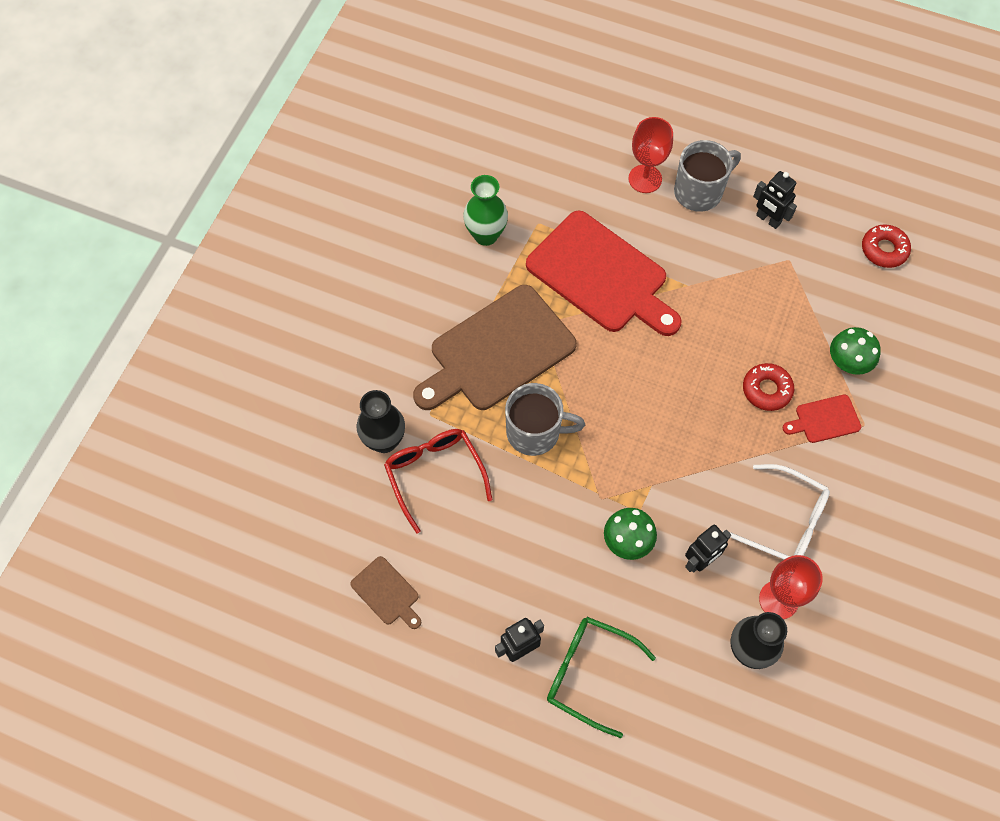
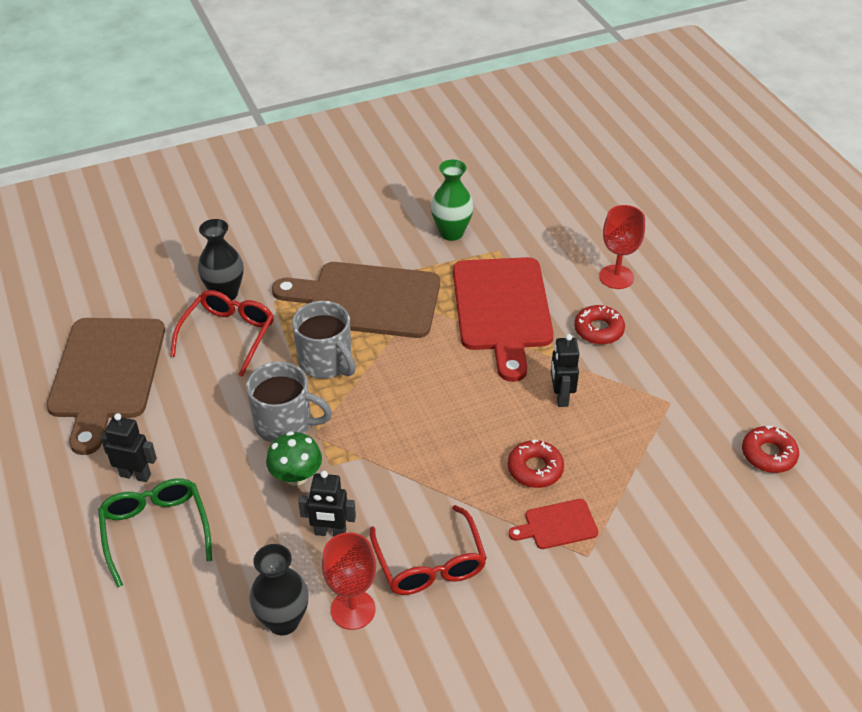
camera: 45 degrees right, 20 degrees down
(387, 593) = (106, 374): brown cutting board -> brown cutting board, size x2.28
(683, 237) = (598, 330): none -> red donut
(699, 191) = (651, 312): grey mug -> grey mug (285, 424)
(768, 219) = (686, 366): black robot -> black robot (561, 396)
(784, 521) = (430, 563): white glasses -> red glasses
(824, 419) = (557, 525): red cutting board -> red cutting board turned 45 degrees counterclockwise
(848, 362) = (631, 504): green mushroom -> none

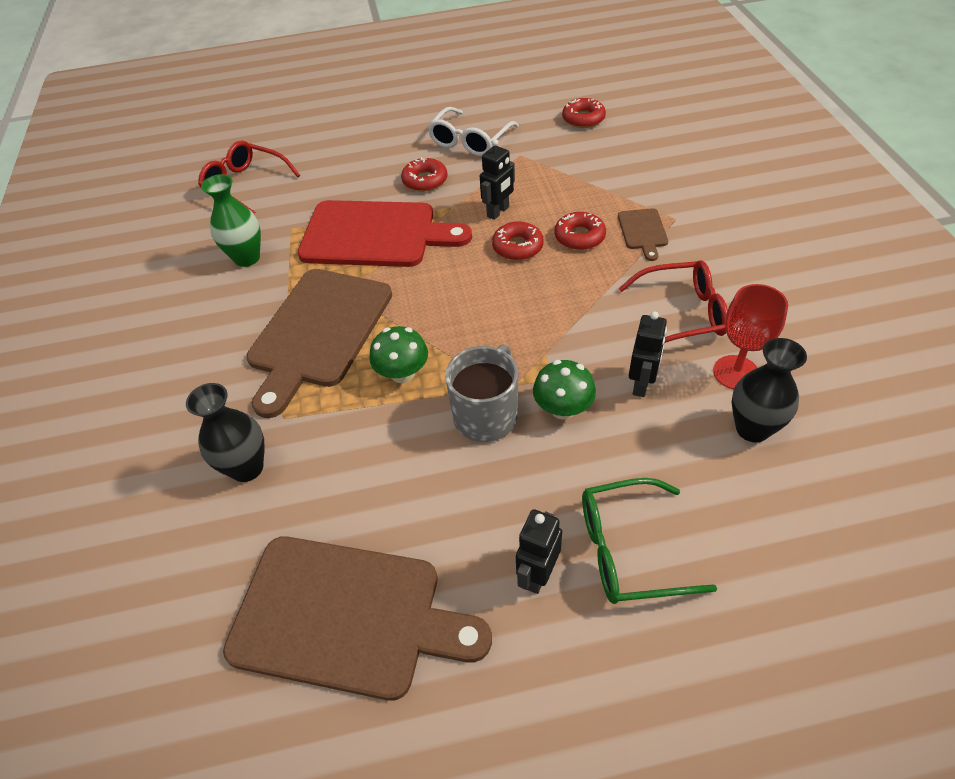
camera: 75 degrees left, 5 degrees up
(228, 335) = (323, 466): red glasses -> red glasses (245, 184)
(326, 362) = (402, 373): grey mug -> green mushroom
(507, 419) = (517, 247): none -> red donut
(557, 525) = (643, 231): red cutting board -> brown cutting board
(561, 396) = (498, 212): black robot -> black robot turned 60 degrees counterclockwise
(616, 277) = (363, 162): red goblet -> none
(683, 355) = (470, 141): none -> white glasses

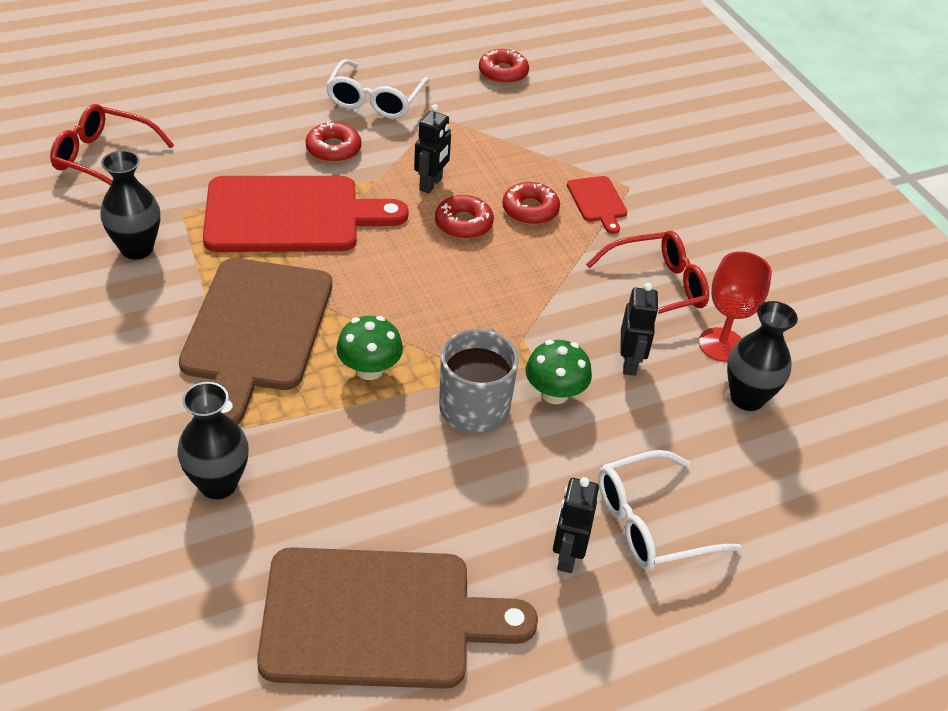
camera: 20 degrees left, 5 degrees down
(247, 258) = (137, 249): green vase -> black vase
(628, 550) = (651, 523): green glasses -> white glasses
(643, 231) = (597, 202): brown cutting board -> red cutting board

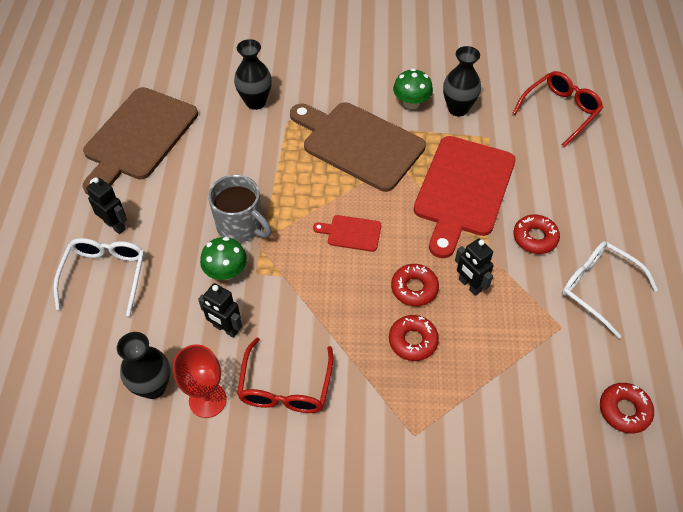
camera: 120 degrees right, 10 degrees up
(369, 369) = (299, 186): green mushroom -> green mushroom (411, 103)
(597, 202) = (404, 397): red cutting board -> red cutting board (351, 233)

